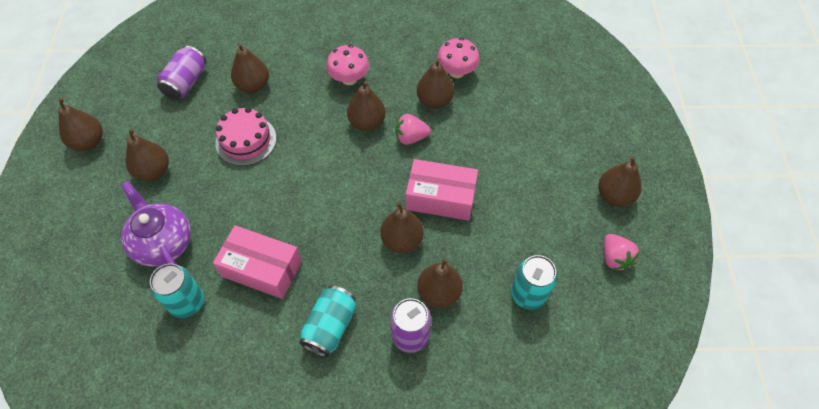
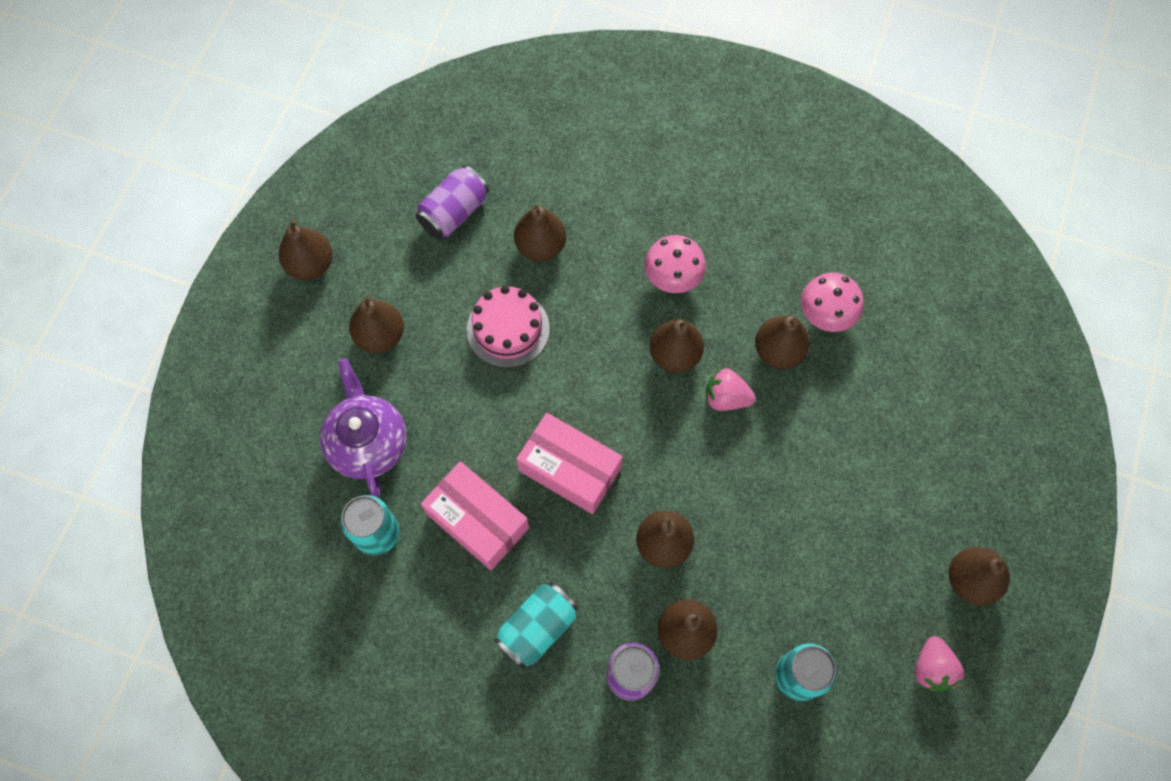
camera: 20 degrees right, 10 degrees up
(440, 197) = (734, 501): pink box -> pink box (569, 469)

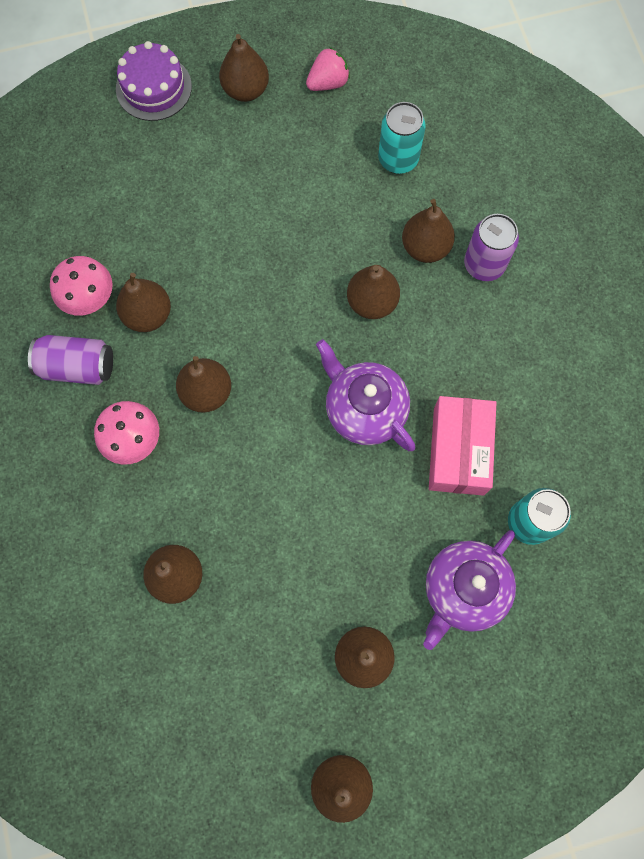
camera: 125 degrees left, 5 degrees up
(454, 213) = (194, 684): purple can -> purple can (77, 367)
(508, 329) = (278, 546): pink cake -> none
(537, 628) = (502, 349): turquoise can -> none
(569, 469) = (364, 409): pink box -> purple teapot
(726, 398) = (218, 330): pink strawberry -> none
(1024, 495) = (153, 87): none -> purple cake

